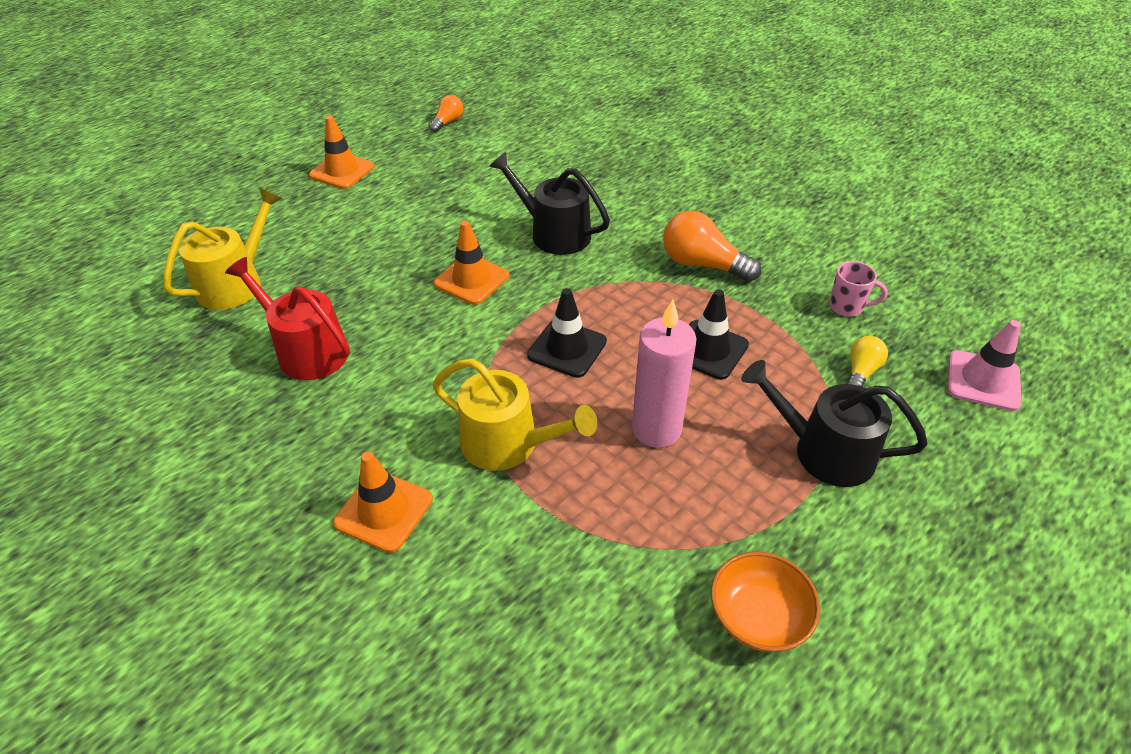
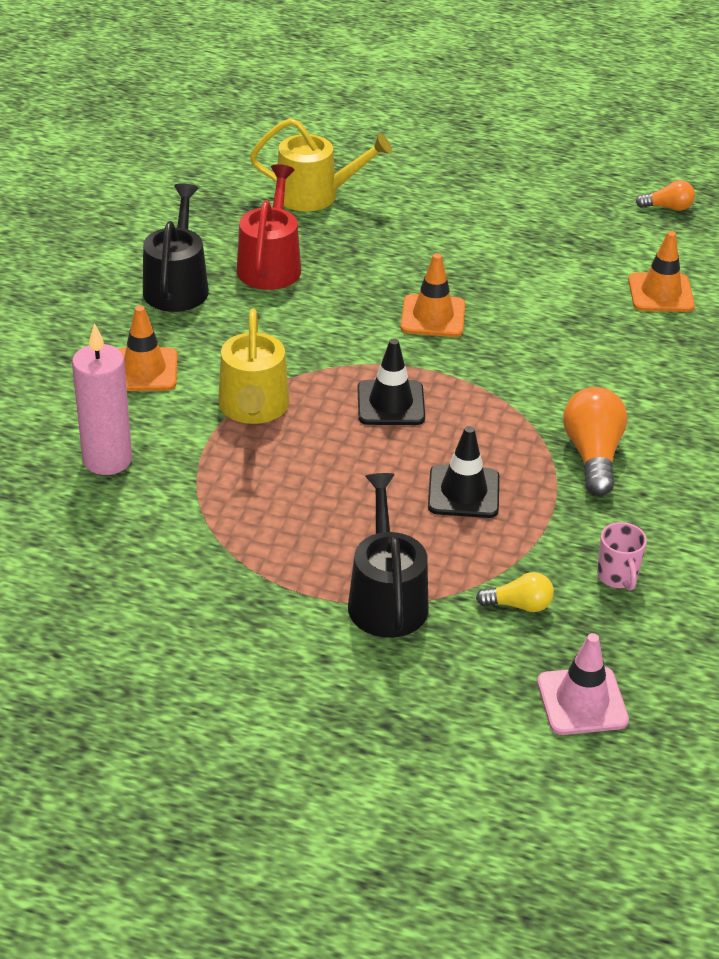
camera: 60 degrees right, 5 degrees down
(342, 171) = (516, 180): orange traffic cone -> orange traffic cone (660, 293)
(554, 233) = (549, 342): black watering can -> black watering can (177, 286)
(656, 429) = (334, 486): pink candle -> pink candle (107, 460)
(758, 616) = (177, 594): orange bowl -> none

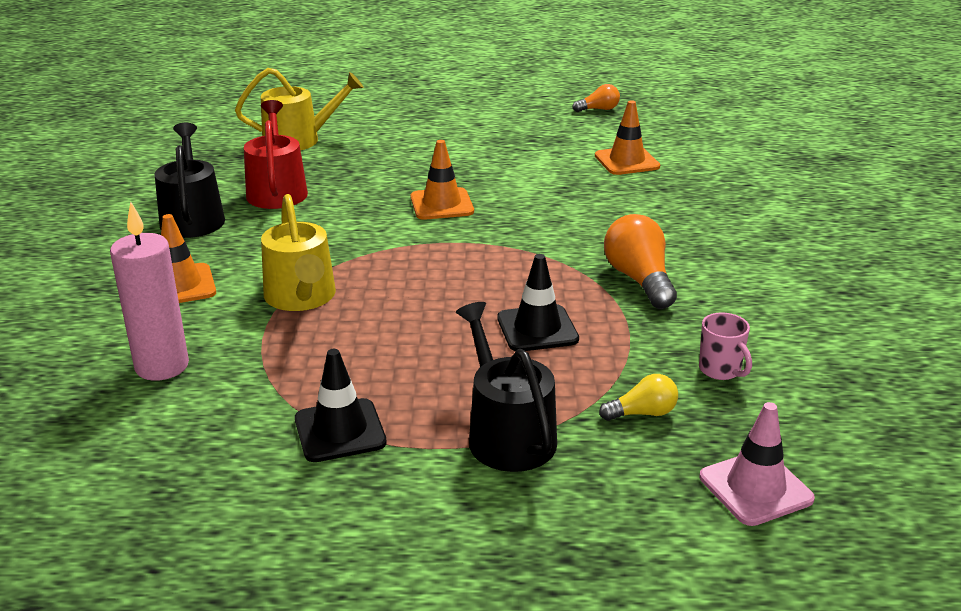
camera: 15 degrees left, 10 degrees down
(391, 403) = (433, 272): black traffic cone -> black traffic cone (340, 431)

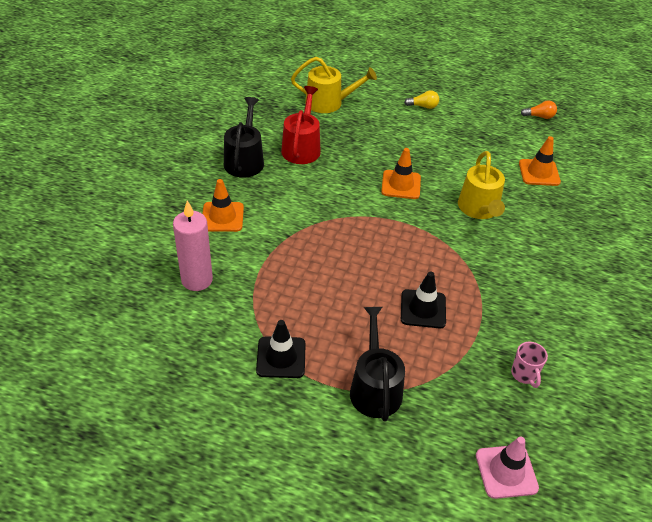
camera: 15 degrees right, 15 degrees up
(301, 297) = (290, 245): yellow watering can -> yellow watering can (479, 209)
(639, 280) = (503, 284): orange light bulb -> none
(642, 413) = (461, 395): yellow light bulb -> yellow light bulb (423, 106)

